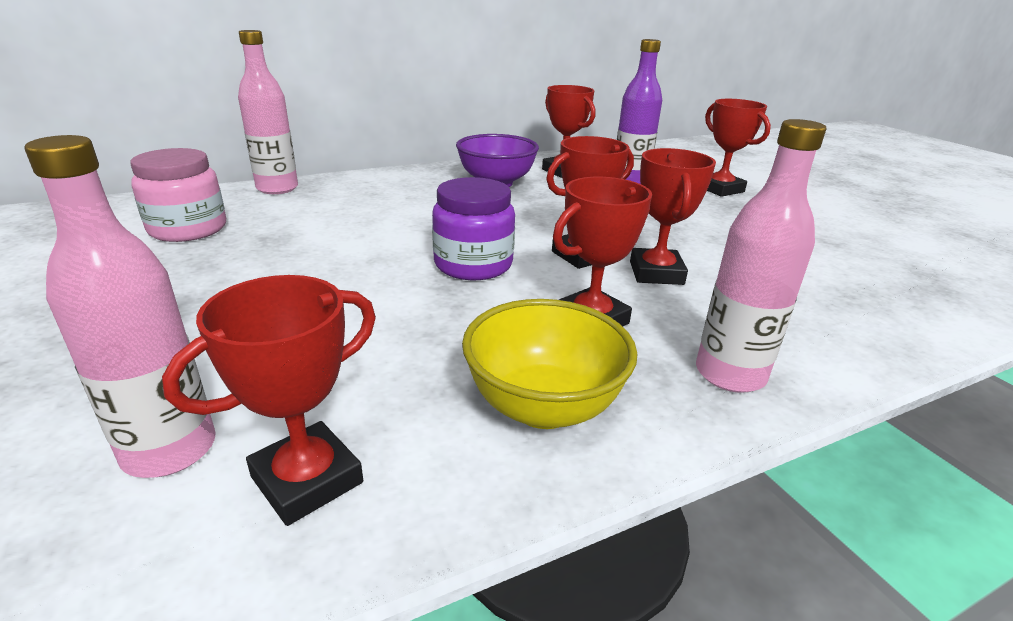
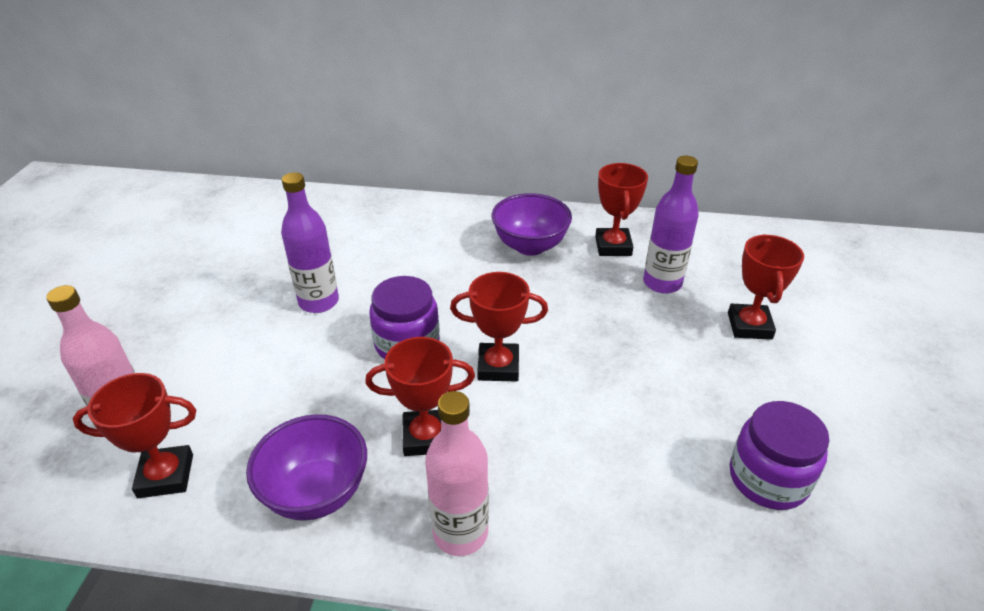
camera: 35 degrees right, 10 degrees up
(188, 229) = (267, 235): pink jar -> none
(277, 188) = (356, 202): pink bottle -> none
(328, 261) = (319, 302): none -> purple bottle
(543, 406) = (316, 493): yellow bowl -> purple bowl
(656, 273) = (534, 411): red trophy -> none
(863, 257) = (768, 479): none -> purple jar

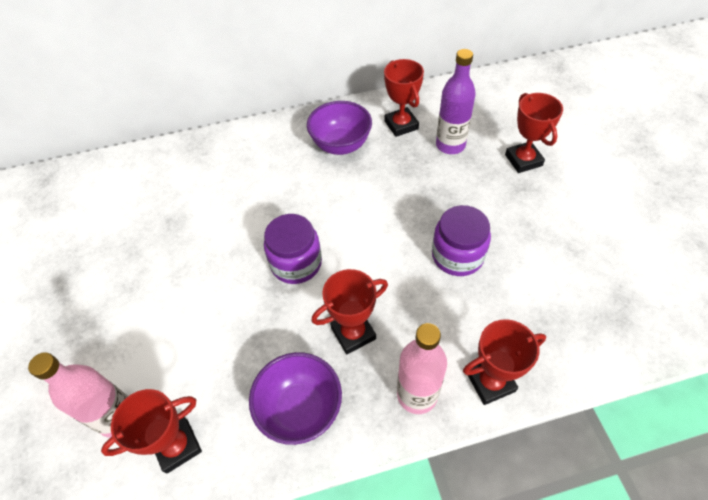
camera: 20 degrees left, 15 degrees up
(319, 302) = (205, 252): purple bottle -> none
(498, 366) = (373, 256): red trophy -> red trophy (490, 382)
(768, 479) = (586, 272): purple jar -> purple jar (457, 255)

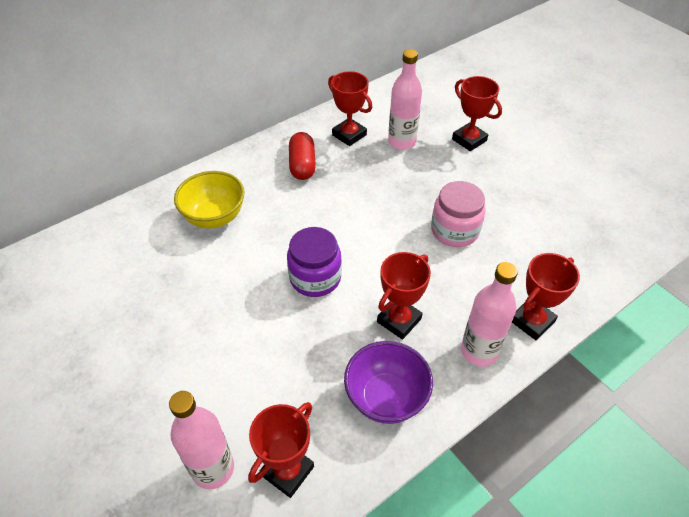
camera: 25 degrees left, 5 degrees down
(237, 176) = (214, 217): none -> yellow bowl
(341, 145) = (302, 165): purple bowl -> red capsule
(450, 145) = (402, 142): purple bottle -> pink bottle
(457, 255) = (454, 230): purple jar -> pink jar

